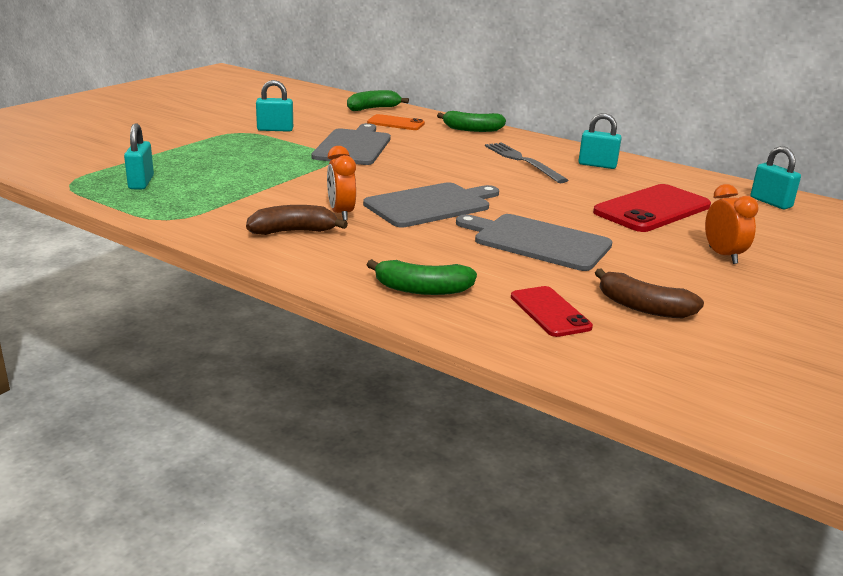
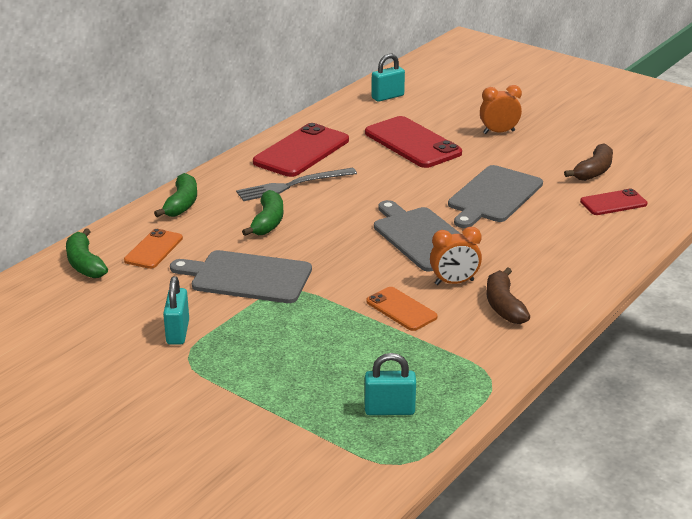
camera: 85 degrees left, 5 degrees up
(294, 192) = (401, 309): none -> orange phone
(422, 289) = (597, 247): green banana -> green banana (267, 222)
(597, 165) = (301, 151): turquoise padlock -> red phone

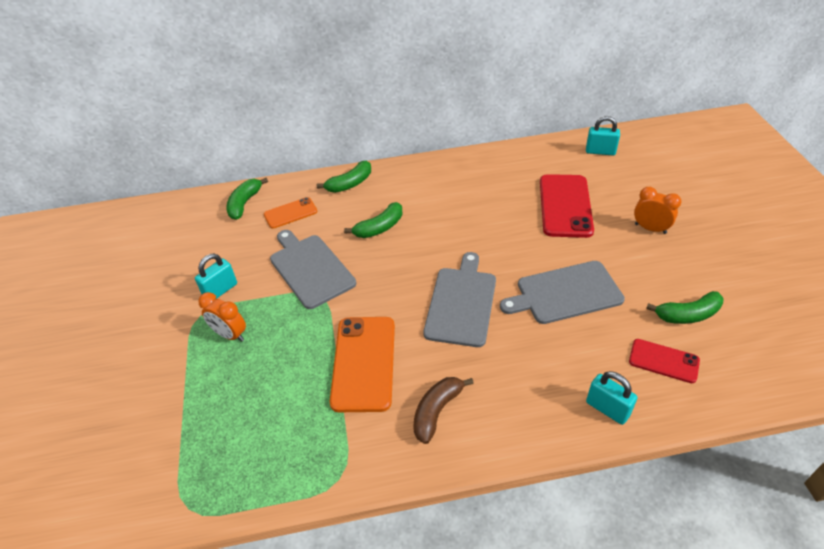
camera: 45 degrees right, 15 degrees up
(293, 185) = (434, 203): grey fork -> none
(301, 151) = (476, 175): red phone -> none
(389, 410) = (242, 452): turquoise padlock -> turquoise padlock (607, 409)
(401, 309) = (363, 363): orange phone -> orange phone, size x1.77
(454, 282) = (430, 362): orange clock -> orange clock (230, 334)
(593, 171) = (687, 314): brown banana -> green banana

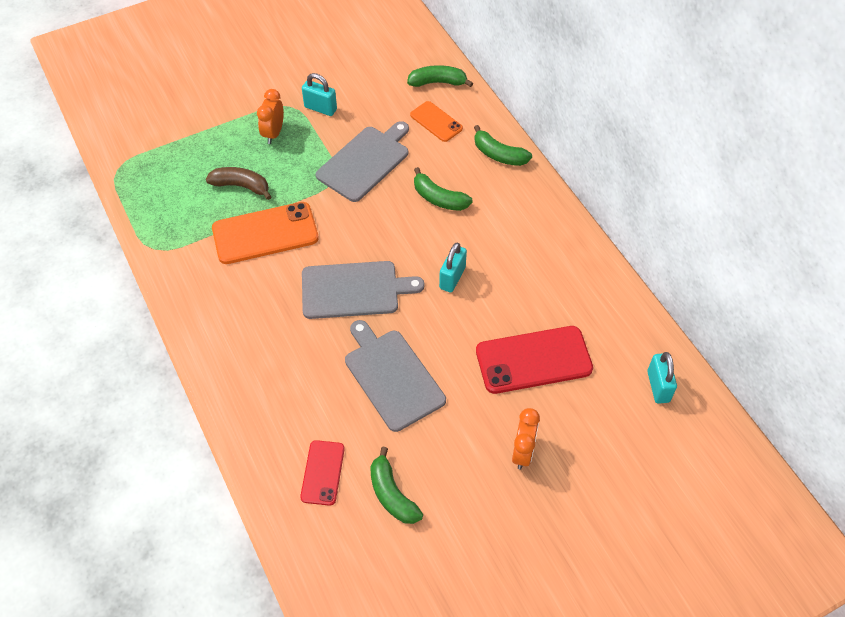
camera: 70 degrees right, 10 degrees up
(437, 411) = (226, 298): brown banana -> brown banana (241, 186)
(607, 409) = (255, 427): turquoise padlock -> turquoise padlock (452, 278)

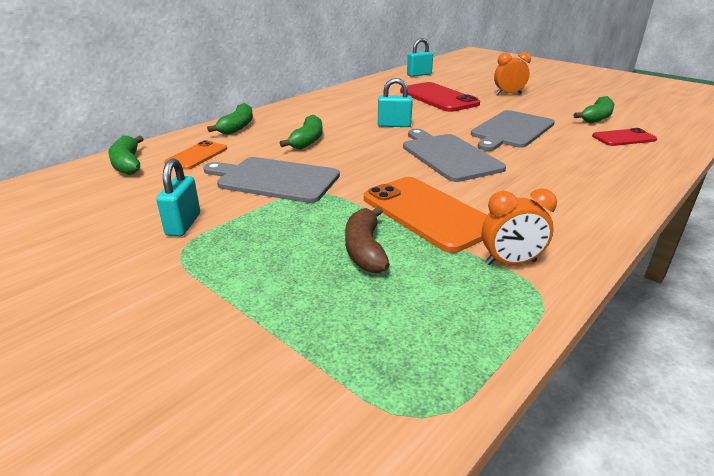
camera: 110 degrees left, 25 degrees down
(273, 133) = (246, 249): orange clock -> orange clock (510, 263)

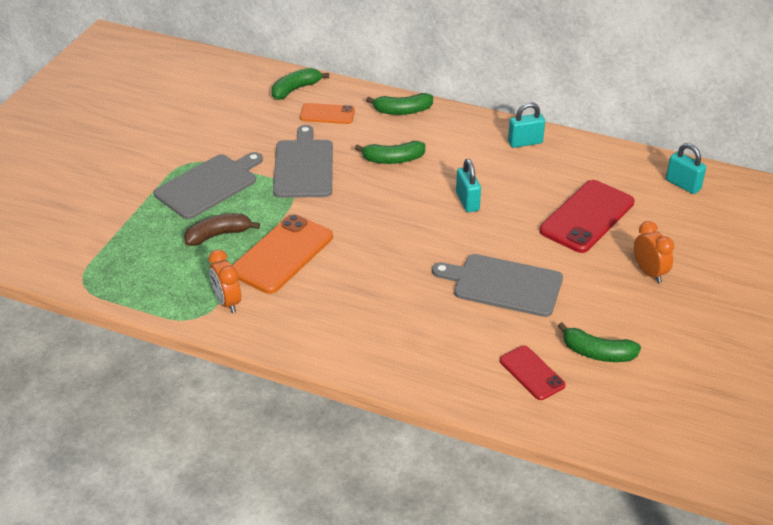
camera: 70 degrees right, 10 degrees up
(183, 224) = (219, 151): turquoise padlock -> turquoise padlock (525, 142)
(448, 156) = (404, 250): grey cutting board -> grey cutting board (209, 185)

